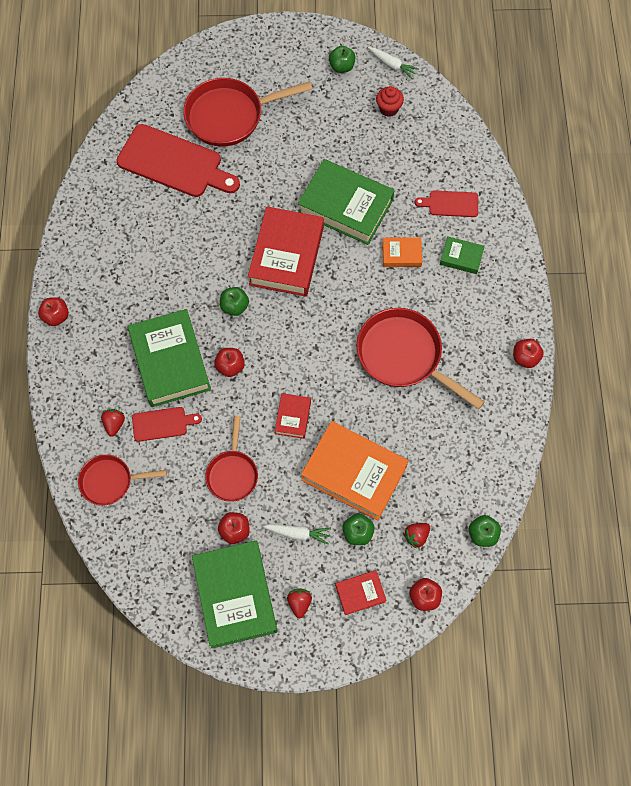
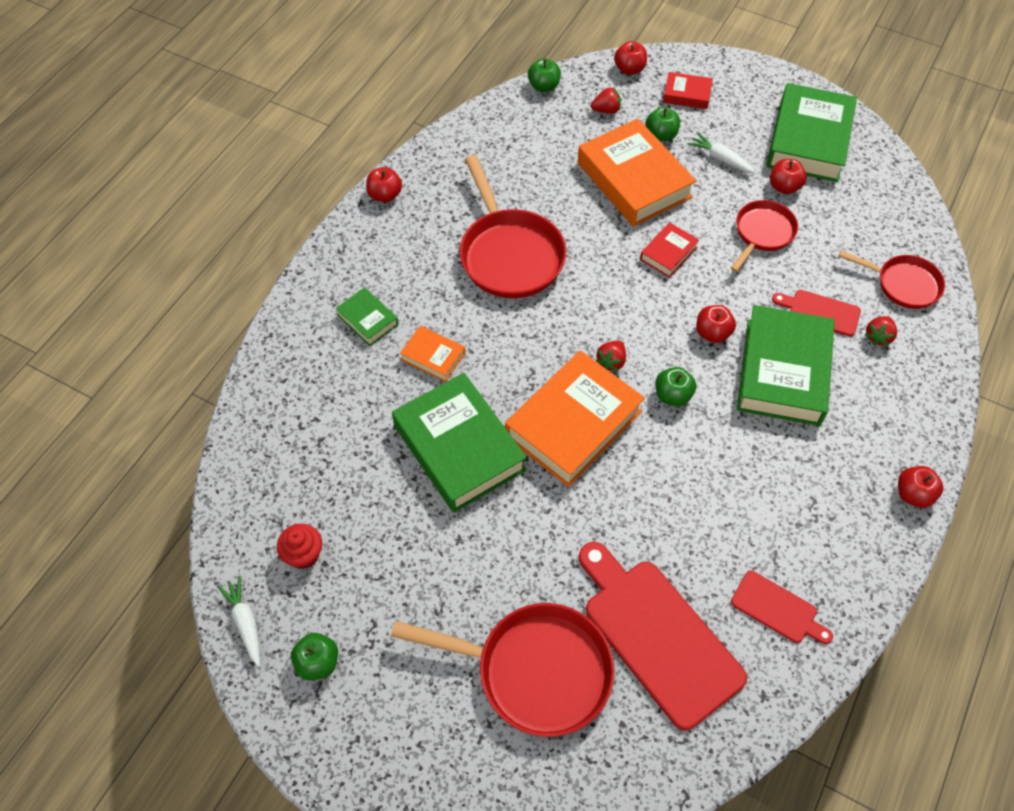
camera: 150 degrees left, 10 degrees down
(286, 256) = (573, 424): red book -> orange book
(299, 603) = (748, 111): red strawberry -> red strawberry (611, 361)
(450, 204) = (329, 385): red cutting board -> red cutting board (777, 609)

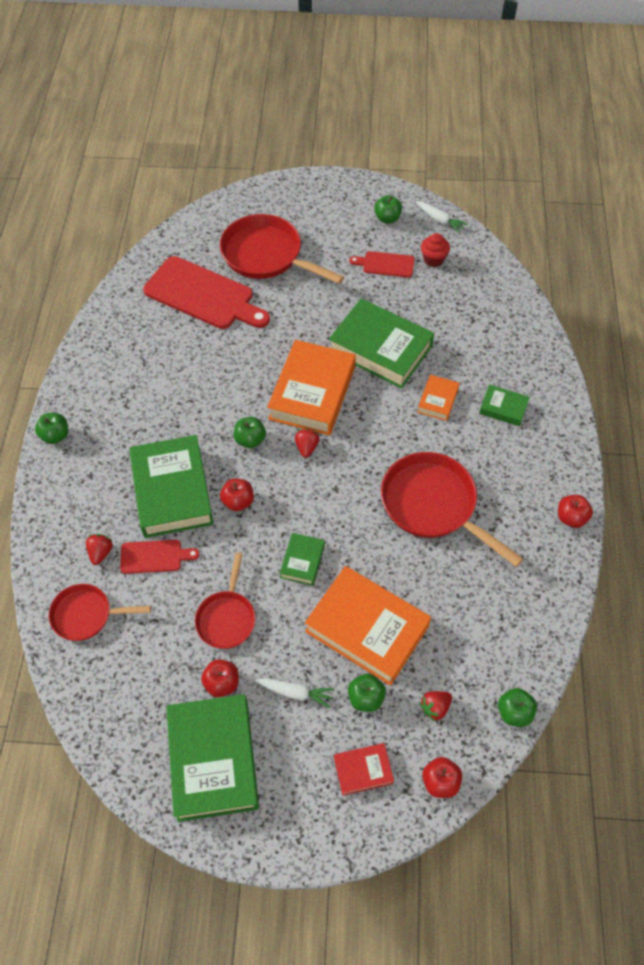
camera: 155 degrees right, 0 degrees up
(433, 356) = (438, 400): orange book -> orange book turned 75 degrees counterclockwise
(535, 671) = (266, 255): red pan -> red pan turned 45 degrees clockwise
(668, 253) = (302, 561): red book -> green book
(777, 609) = (134, 334): red cutting board -> red cutting board (385, 264)
(913, 494) = (55, 435): red apple -> green apple

